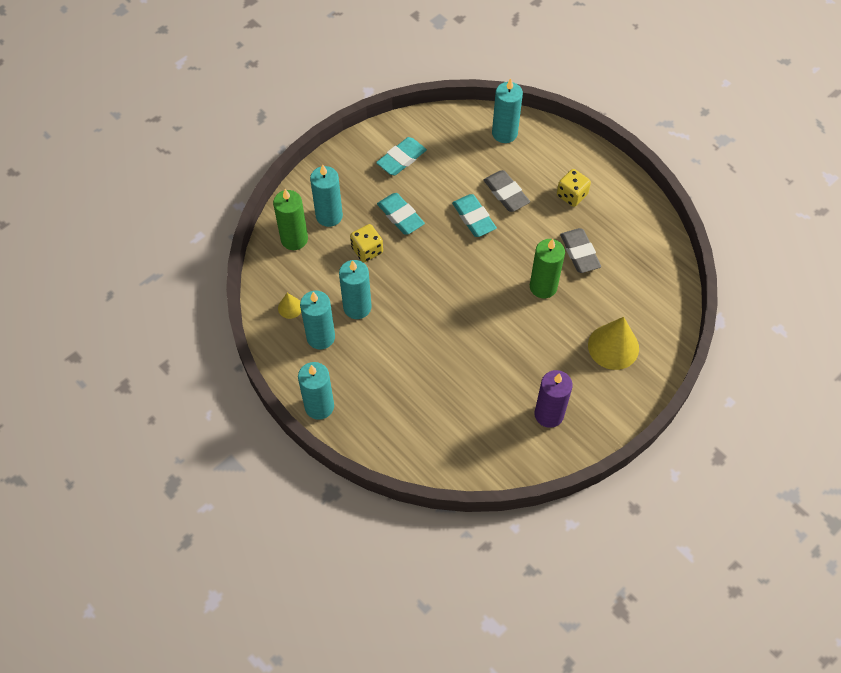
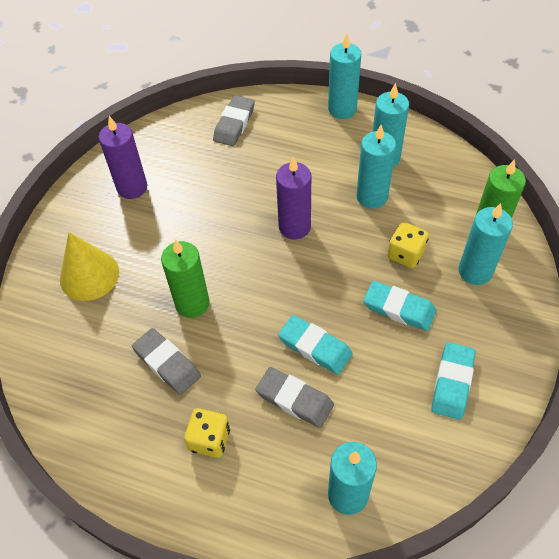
camera: 155 degrees right, 5 degrees down
(290, 307) = (434, 169): yellow cone -> none
(426, 440) = (234, 124): none -> grey eraser
(434, 311) = (294, 227): none -> purple candle

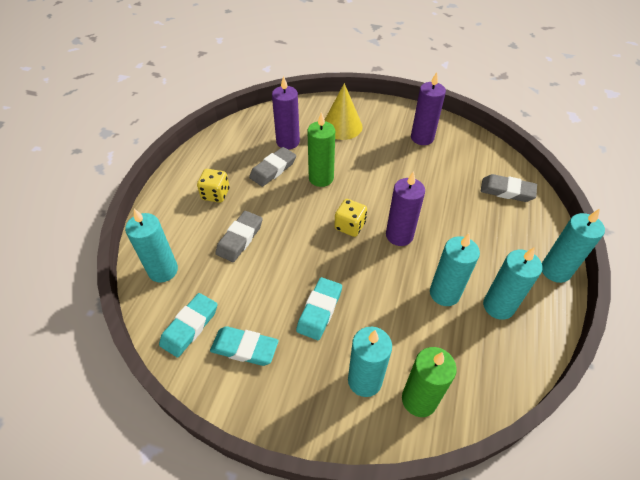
camera: 85 degrees right, 5 degrees down
(110, 345) = (288, 142): none -> purple candle
(315, 347) = (283, 250): turquoise eraser -> turquoise eraser (190, 326)
(405, 254) = (379, 319): yellow dice -> yellow dice (350, 226)

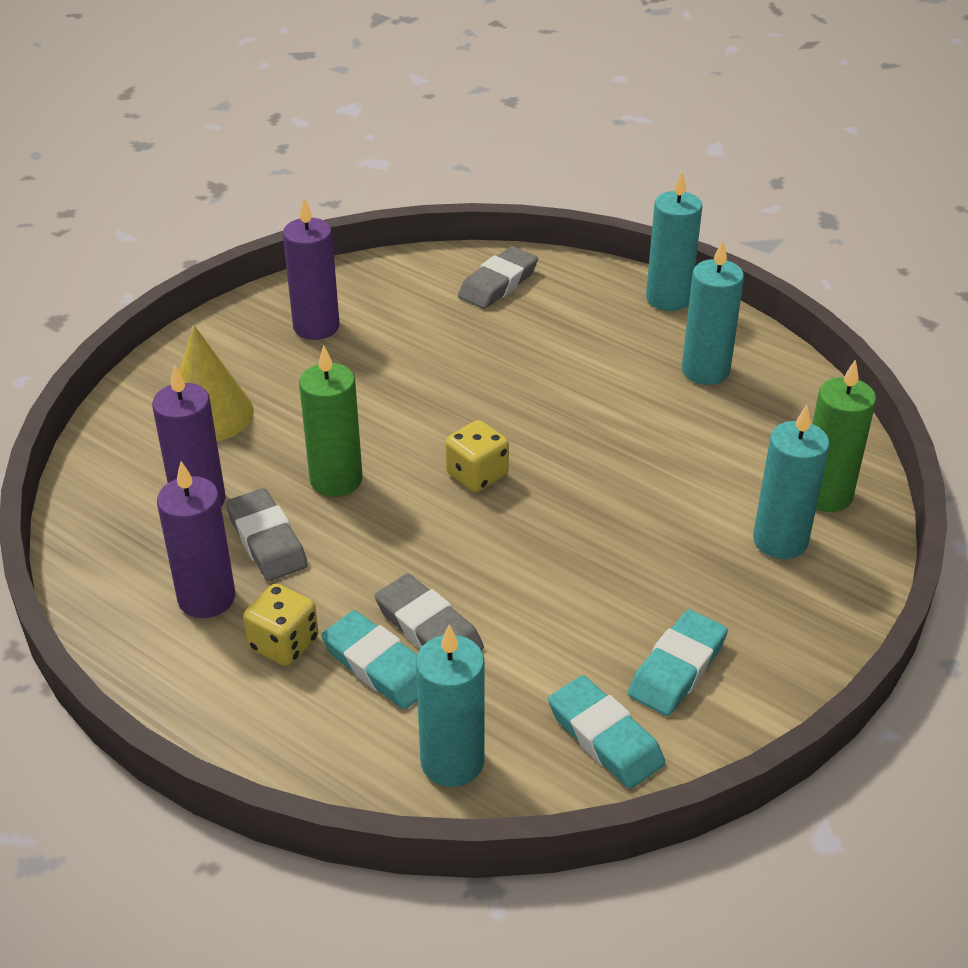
camera: 70 degrees left, 10 degrees down
(319, 310) = (638, 558): turquoise eraser -> turquoise eraser (379, 666)
(399, 235) = (528, 424): purple candle -> purple candle (206, 598)
(444, 293) = (662, 413): turquoise candle -> none

